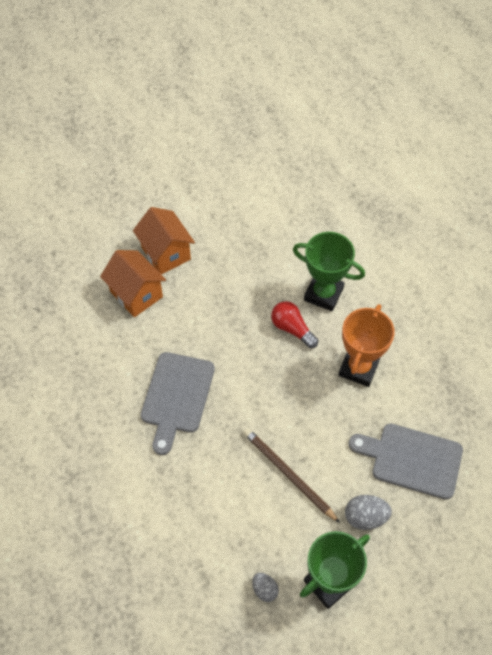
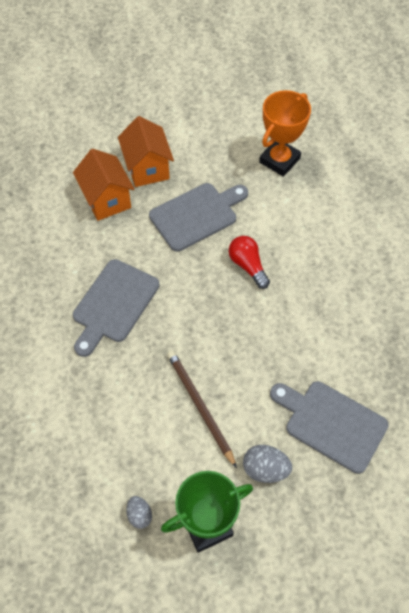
camera: 15 degrees right, 0 degrees up
(228, 290) = (196, 215): none -> grey cutting board
(323, 294) = (290, 239): green trophy -> none
(358, 368) = (303, 319): orange trophy -> orange trophy (279, 160)

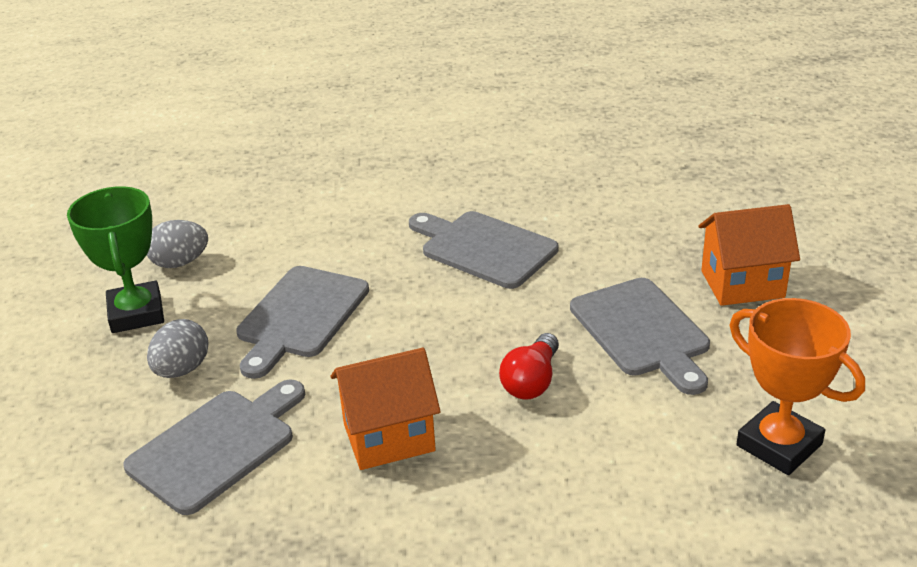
camera: 100 degrees right, 25 degrees down
(107, 200) = (674, 244): orange house -> orange house (389, 437)
(139, 515) = (180, 263): grey egg -> grey egg, size x1.54
(200, 406) = (300, 316): brown pencil -> grey cutting board
(248, 266) = (531, 381): red light bulb -> red light bulb turned 135 degrees clockwise

